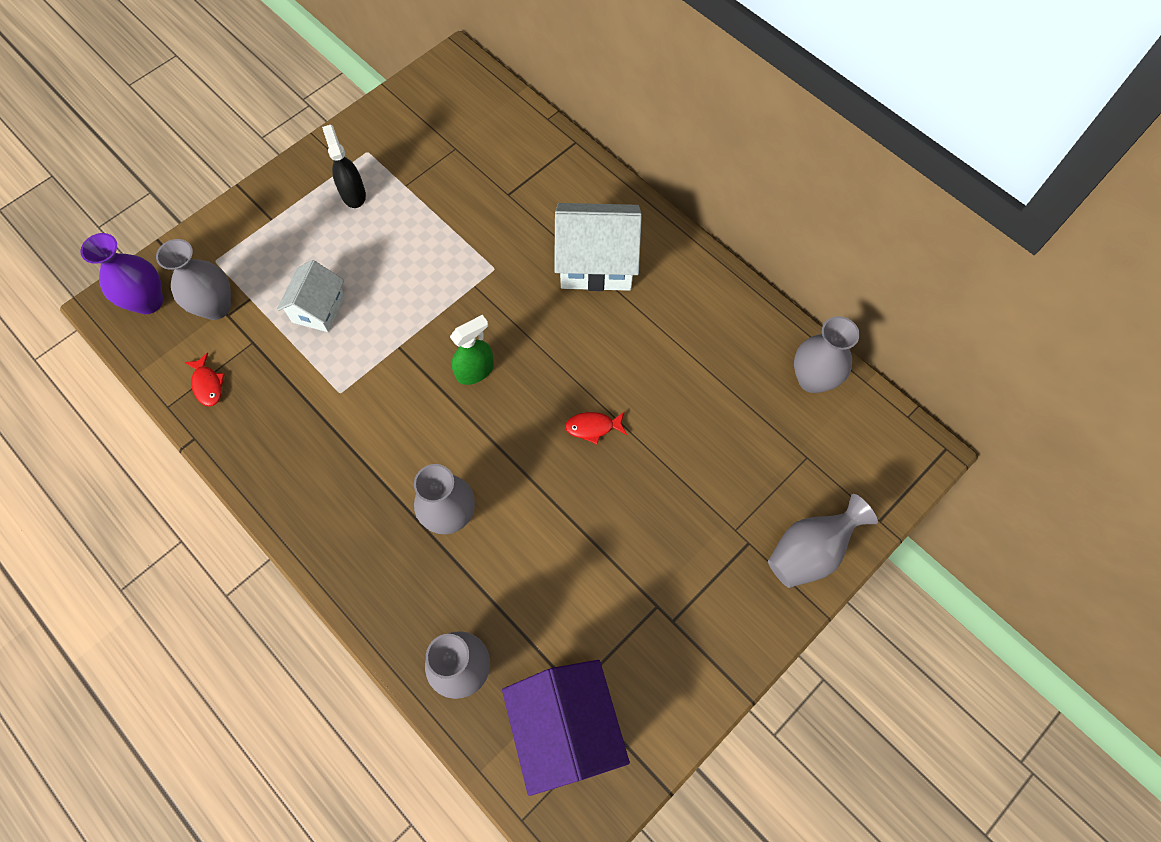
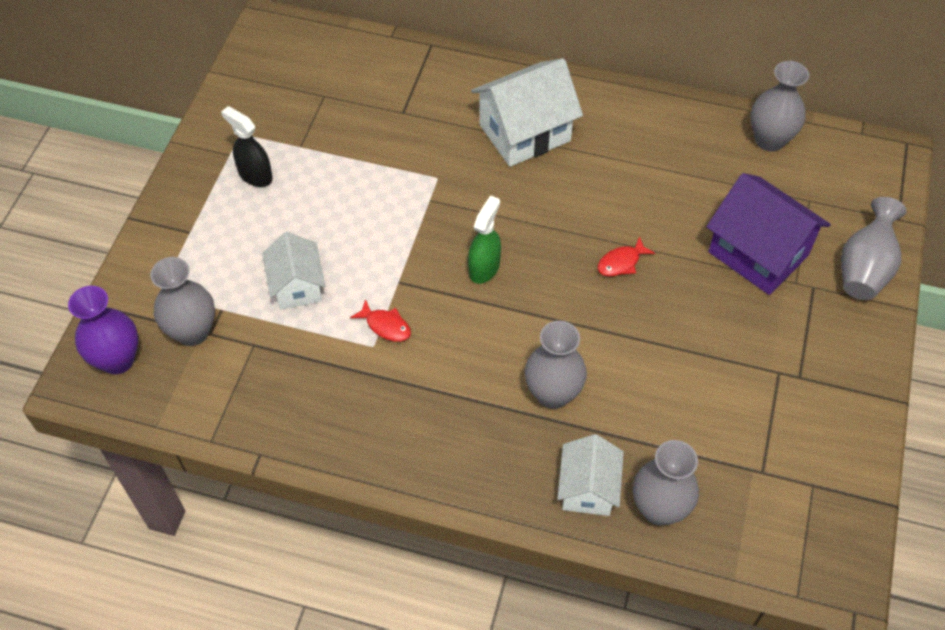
camera: 30 degrees left, 10 degrees down
(207, 384) = (237, 402): red fish -> red fish (385, 326)
(418, 616) = (588, 488): none -> white house
(565, 728) = (778, 505): purple house -> purple house (758, 253)

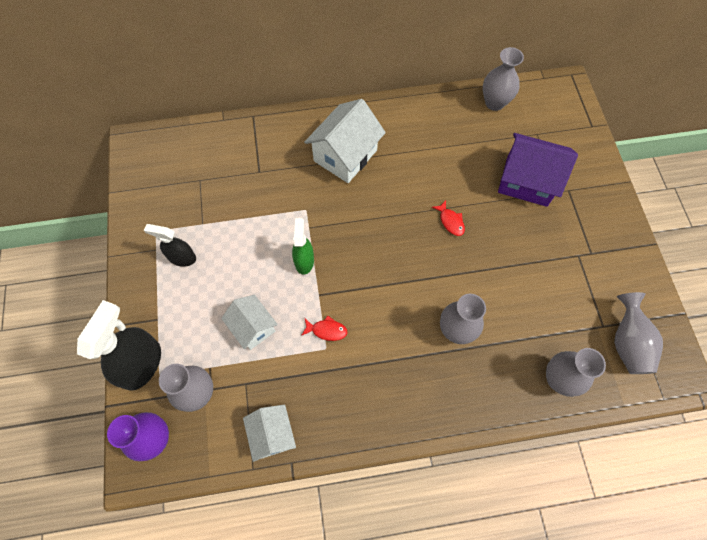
camera: 25 degrees left, 10 degrees up
(146, 273) = (142, 364): none -> black spray bottle
(484, 267) = (368, 261): green spray bottle -> green spray bottle (304, 261)
(588, 488) = (510, 386): white house -> white house (272, 434)
(621, 262) = (450, 221): red fish -> red fish turned 60 degrees counterclockwise
(864, 269) = (590, 166): grey vase -> grey vase (627, 342)

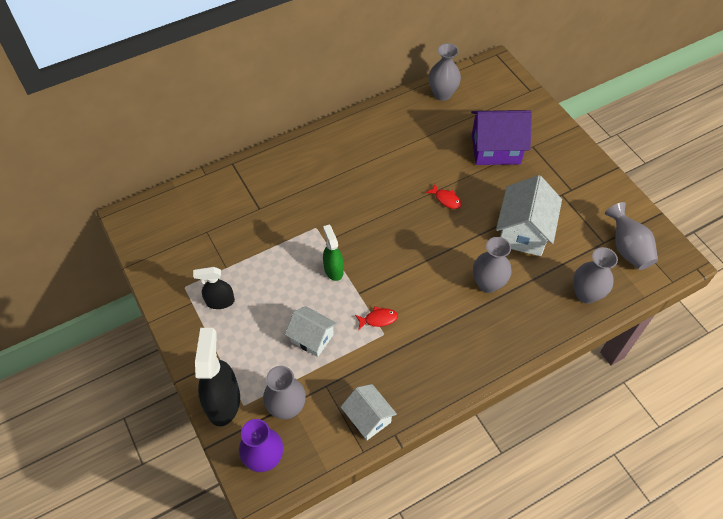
camera: 20 degrees left, 10 degrees down
(345, 155) = (331, 173): white house -> white house (523, 232)

